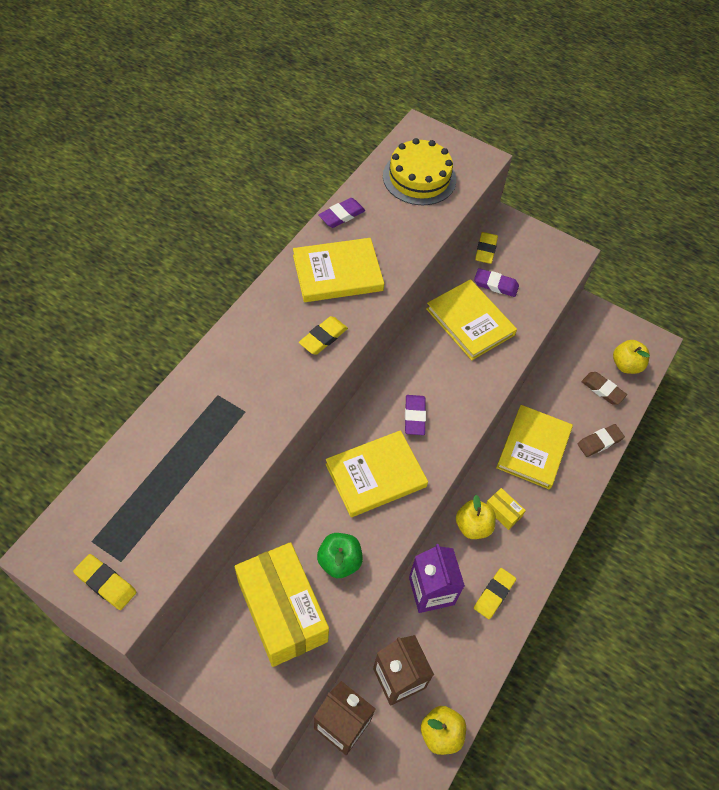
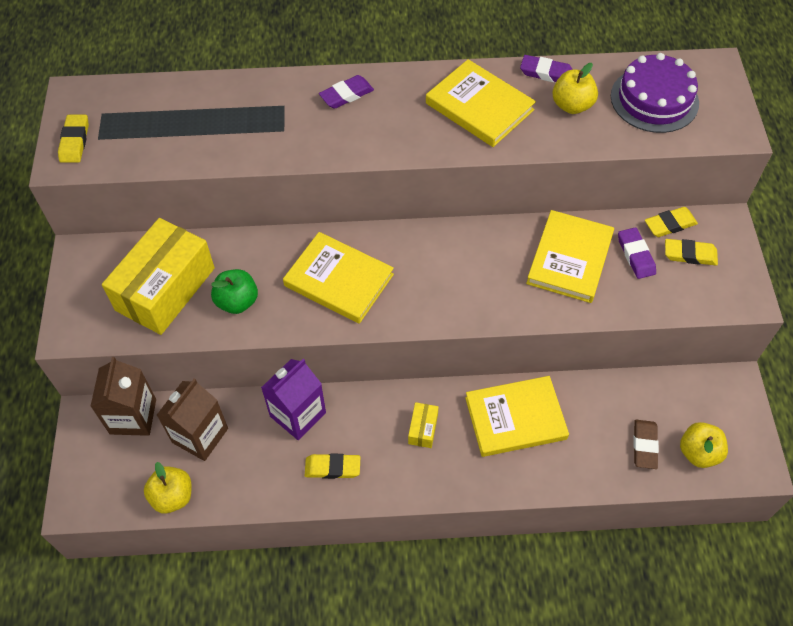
camera: 60 degrees right, 0 degrees up
(323, 338) = (401, 136): yellow eraser -> yellow eraser (690, 254)
(414, 416) = (423, 274): purple eraser -> purple eraser (346, 95)
(419, 178) = (654, 99): yellow cake -> purple cake
(473, 526) = (387, 412): yellow apple -> yellow apple (572, 105)
(599, 442) = (577, 475): brown eraser -> none

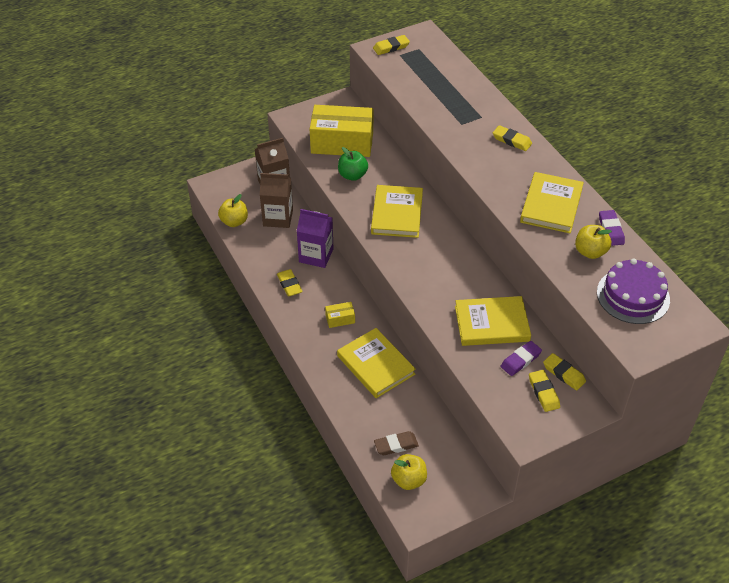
camera: 65 degrees right, 10 degrees down
(346, 95) = (511, 140): purple eraser -> yellow eraser

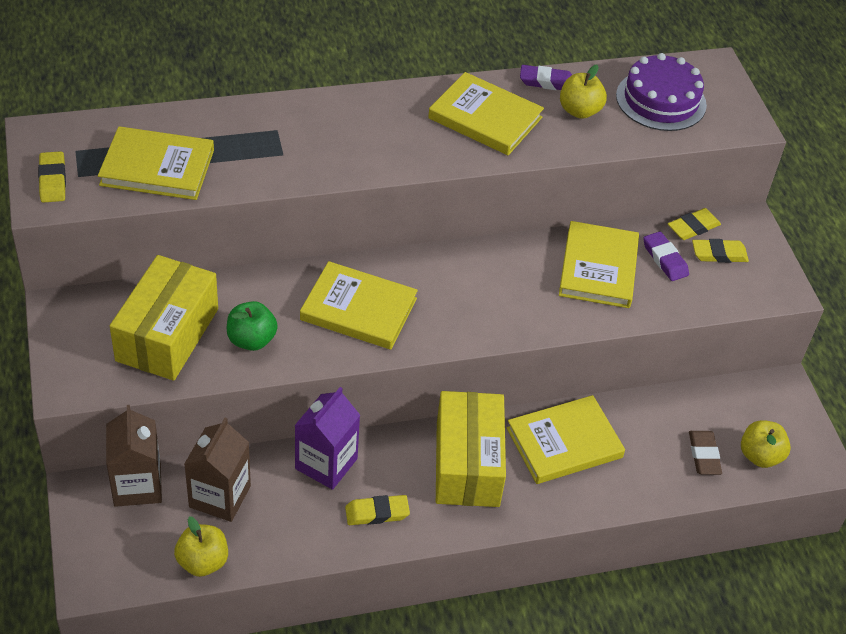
camera: 80 degrees left, 0 degrees up
(340, 319) = (467, 464): yellow box -> yellow box, size x2.40
(422, 80) = (157, 167): none -> yellow book
(511, 140) = (342, 115): yellow eraser -> none

